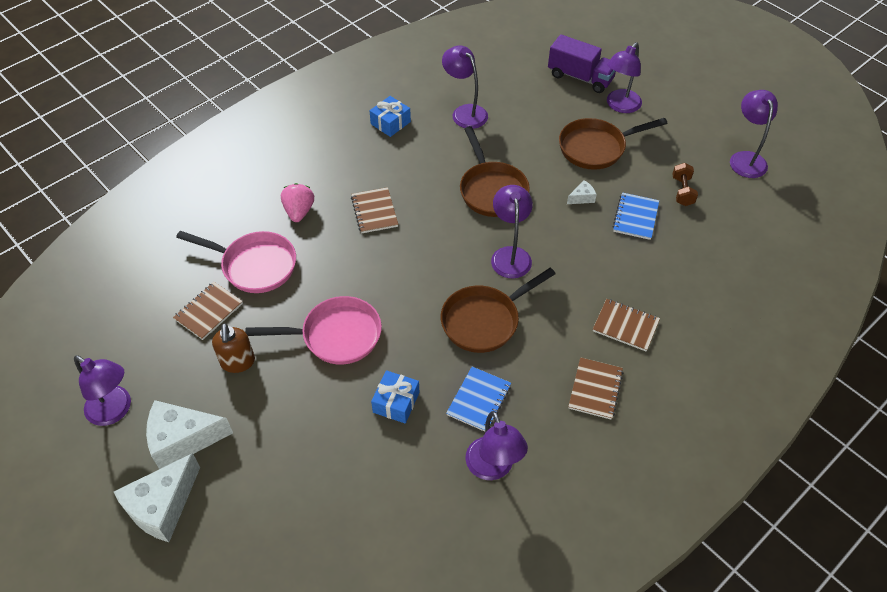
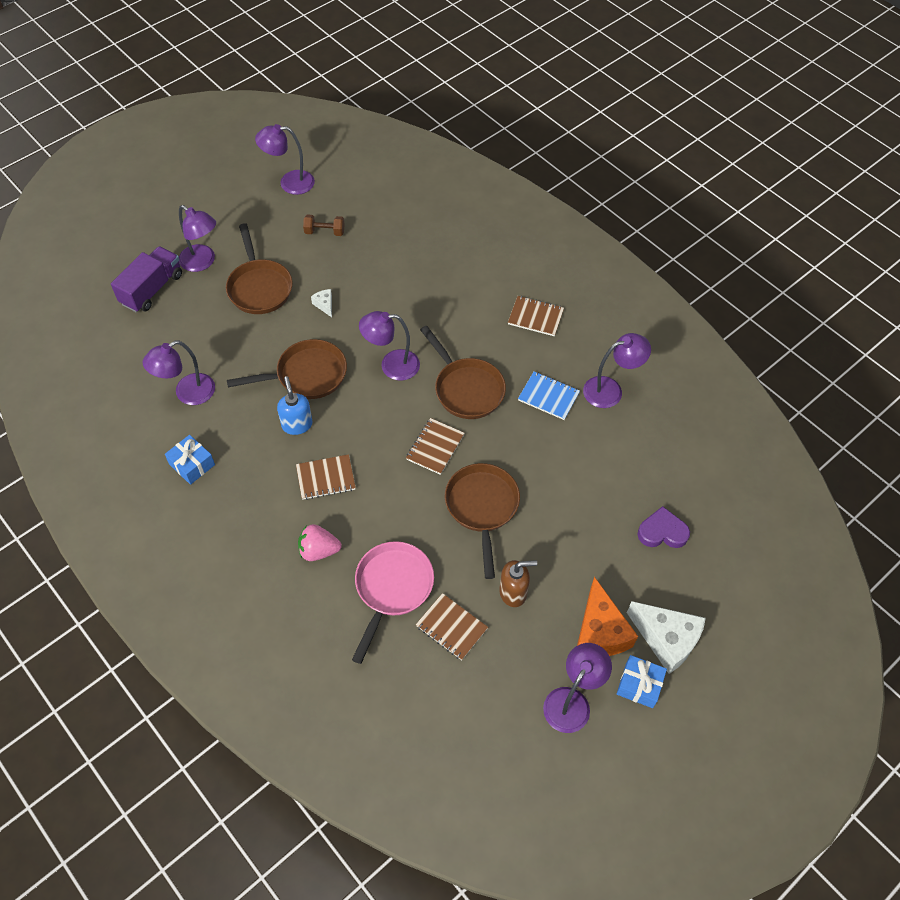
camera: 90 degrees left, 5 degrees up
(183, 439) = (599, 631): white cheese -> orange cheese
(294, 513) = (662, 532): none -> purple heart
(336, 335) = (482, 507): pink pan -> brown pan
(396, 402) = (553, 457): blue gift -> blue gift (639, 685)
(434, 187) = (297, 424): none -> blue soap dispenser
(625, 326) = (473, 290): brown notebook -> brown notebook (435, 447)
(635, 217) = (353, 269): blue notebook -> none

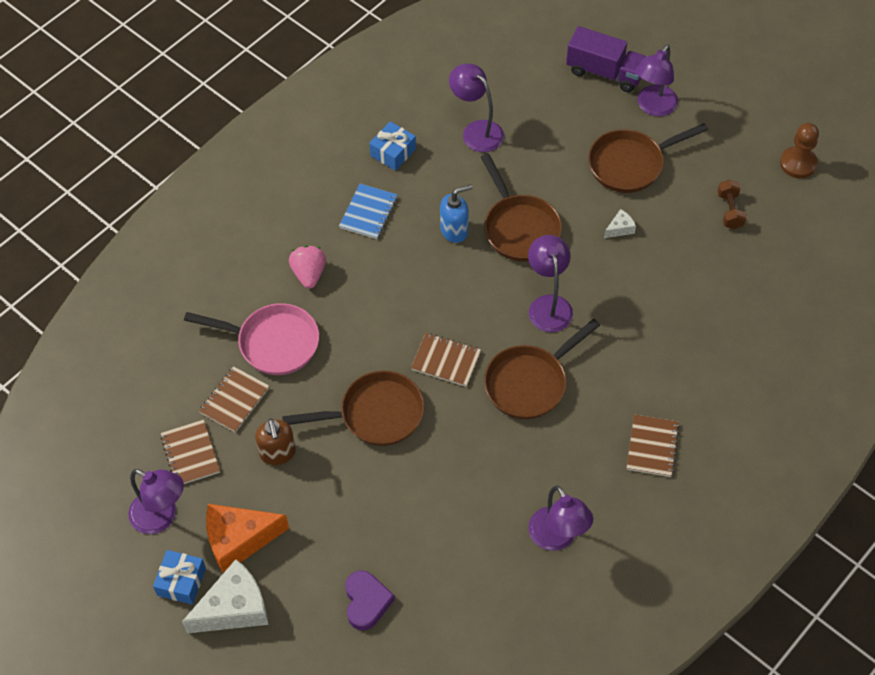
camera: 85 degrees right, 0 degrees up
(289, 183) = (798, 163): purple lamp -> brown pawn
(326, 478) = (393, 266): brown notebook -> brown notebook (190, 454)
(548, 397) = (534, 470): blue notebook -> blue notebook (368, 212)
(666, 639) = (234, 608): white cheese -> white cheese turned 150 degrees counterclockwise

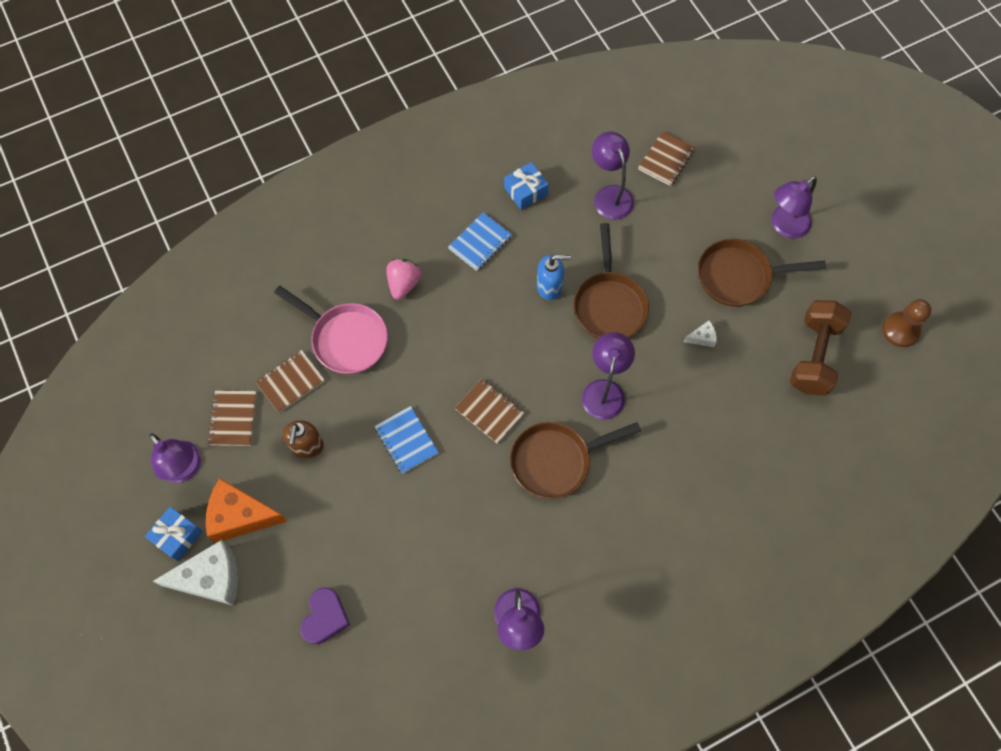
camera: 20 degrees right, 10 degrees up
(376, 414) = (406, 440): brown pan -> blue notebook
(605, 72) = (753, 176): purple truck -> none
(652, 447) = (641, 566): brown notebook -> brown notebook (666, 159)
(729, 211) = (813, 356): brown dumbbell -> brown dumbbell, size x1.90

